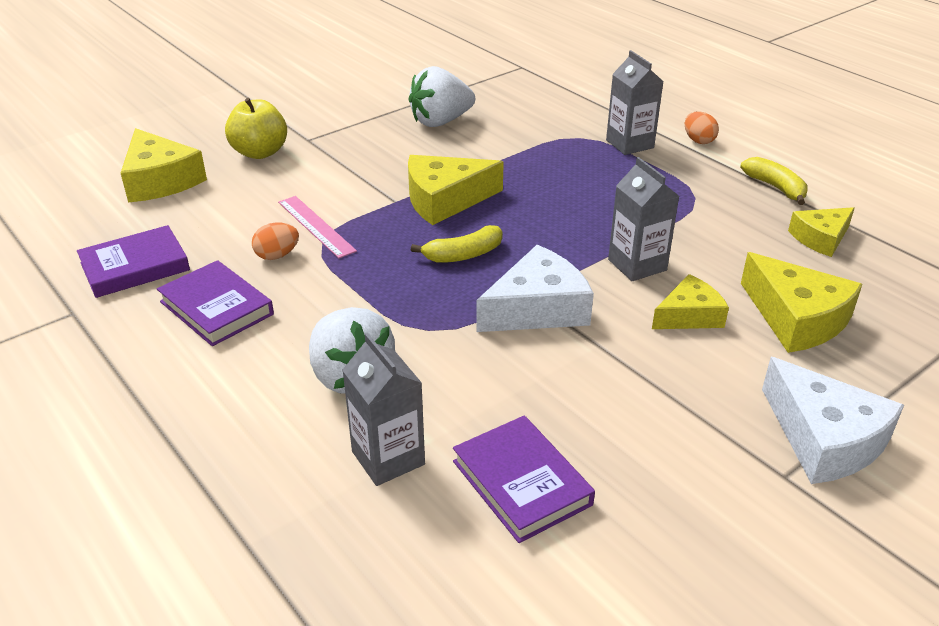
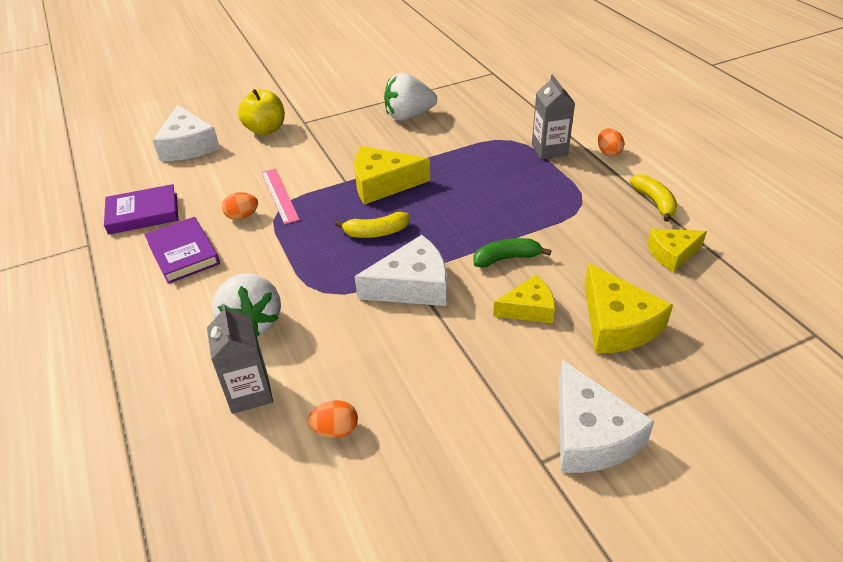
camera: 15 degrees right, 5 degrees up
(160, 180) = (188, 145): yellow cheese -> white cheese
(521, 483) = (335, 430): purple book -> orange egg
(637, 265) = (507, 258): grey carton -> green banana

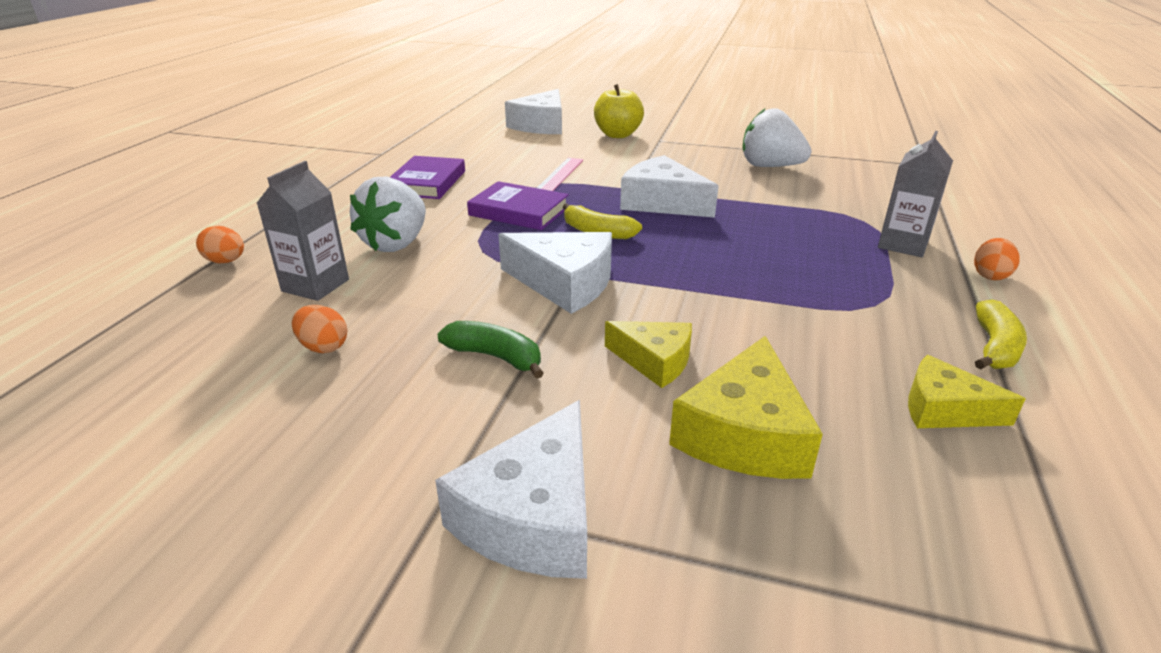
camera: 40 degrees right, 10 degrees down
(143, 213) = (443, 151): purple book -> purple book (519, 211)
(242, 216) = (506, 178): orange egg -> orange egg (226, 261)
(383, 184) = (662, 202): yellow cheese -> white cheese
(507, 258) = (699, 308): green banana -> green banana (496, 357)

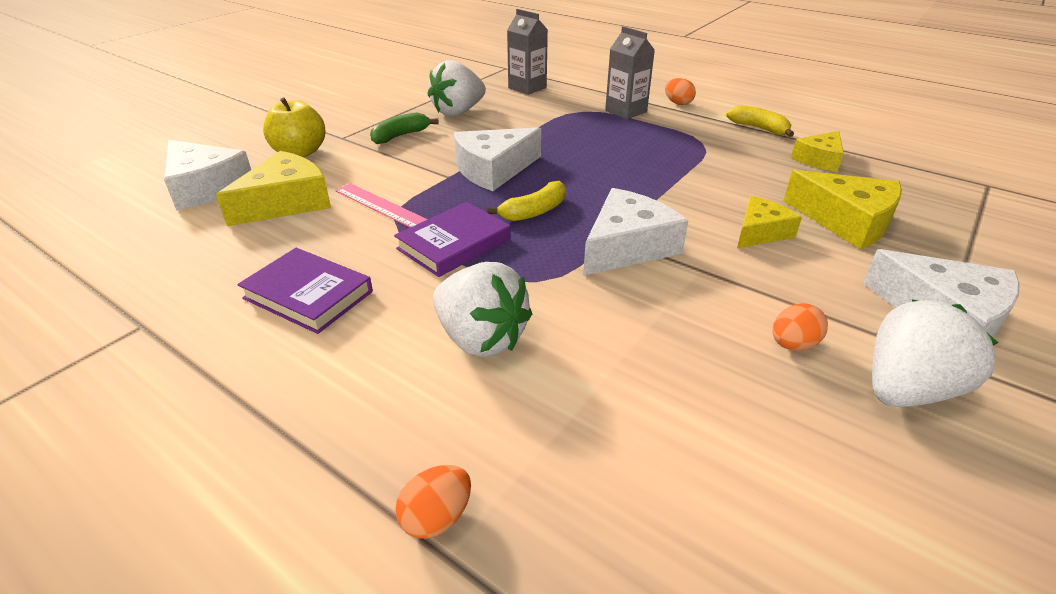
camera: 70 degrees left, 5 degrees up
(315, 285) = (561, 415): grey carton -> grey carton (527, 88)
(323, 347) = (710, 413): orange egg -> orange egg (793, 344)
(373, 468) = (906, 389): none -> white strawberry
(496, 357) = (745, 302): green banana -> green banana (401, 136)
(539, 149) = (286, 202): none -> yellow cheese

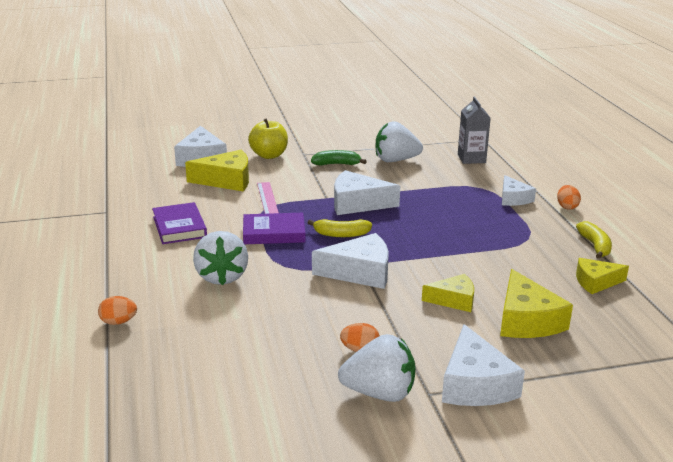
camera: 40 degrees right, 10 degrees down
(626, 111) = (513, 198): grey carton -> white cheese

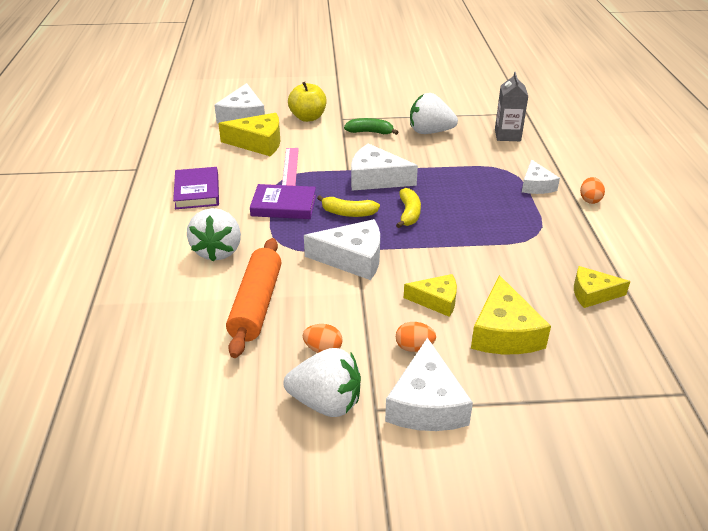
camera: 10 degrees right, 10 degrees up
(118, 322) = (106, 292): orange egg -> orange egg (414, 347)
(279, 319) = (256, 304): none -> orange rolling pin
(595, 246) = (605, 250): yellow banana -> yellow banana (409, 214)

